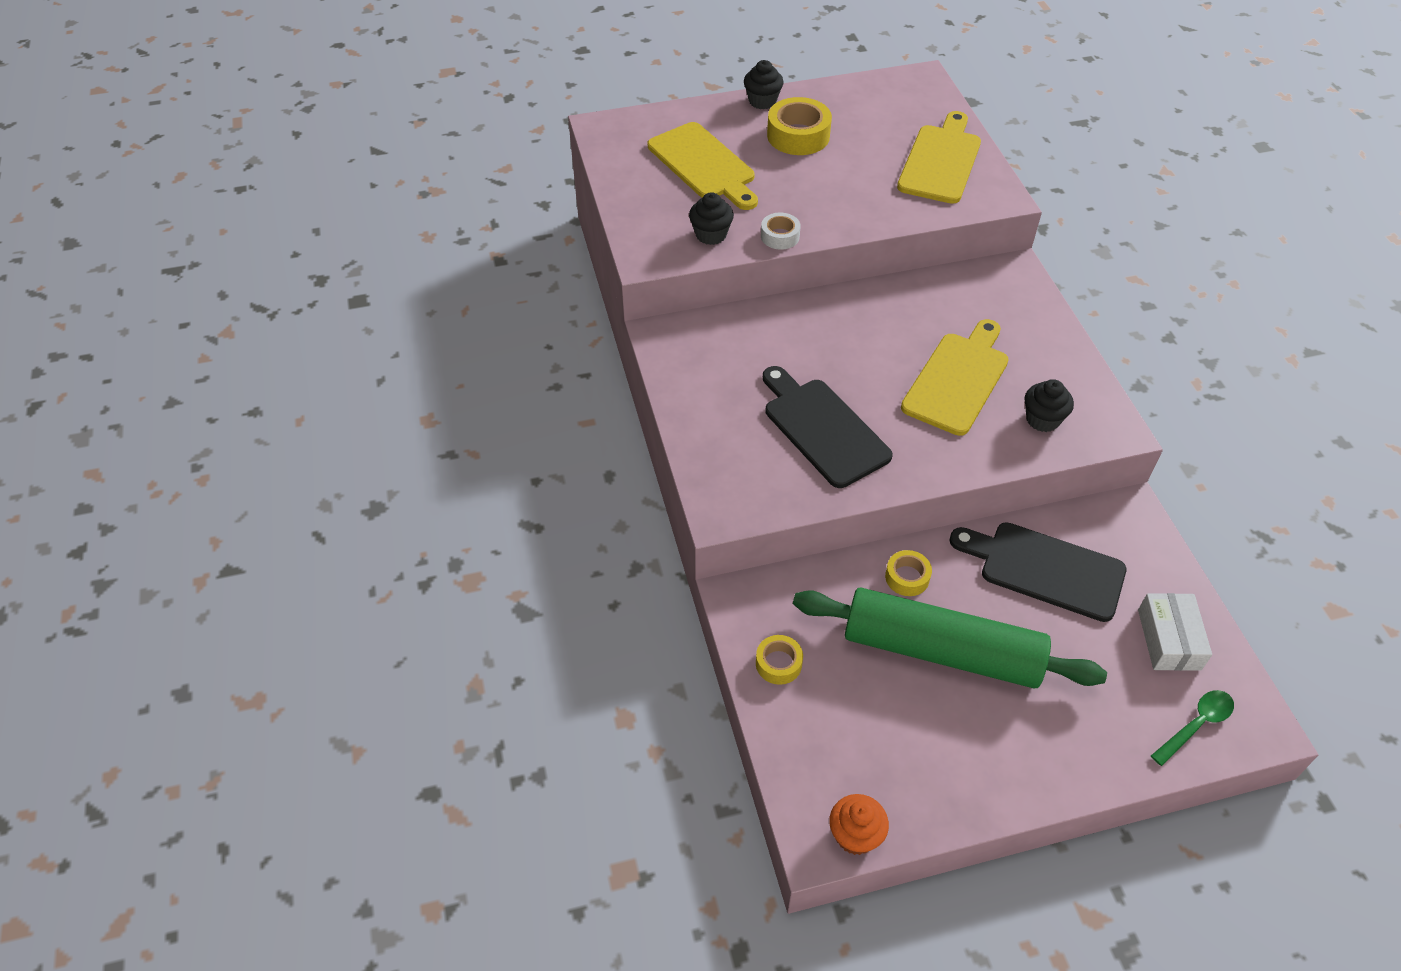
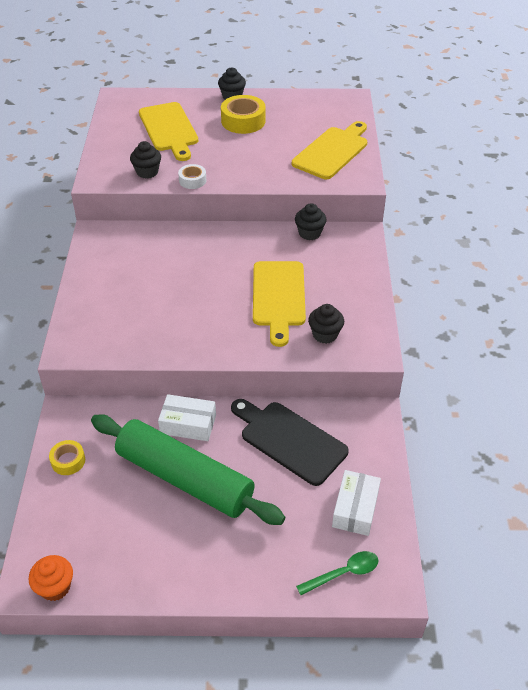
camera: 15 degrees right, 5 degrees down
(822, 429) = (166, 311): black cutting board -> none
(907, 577) = (188, 424): yellow tape -> white box
(949, 281) = (309, 233): none -> black cupcake
(957, 380) = (279, 297): yellow cutting board -> yellow cutting board turned 135 degrees clockwise

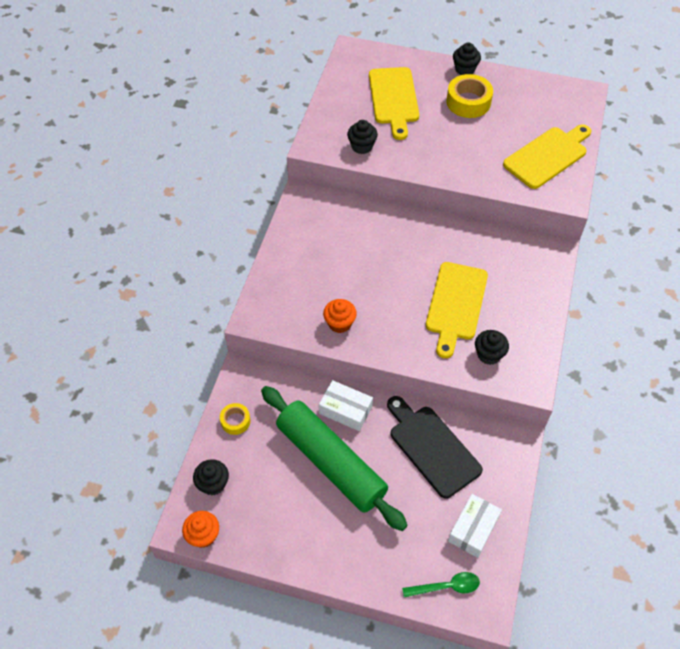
camera: 15 degrees right, 10 degrees up
(162, 336) = (339, 323): none -> orange cupcake
(192, 180) = (402, 165): white tape -> none
(309, 233) = (504, 239): black cupcake -> black cupcake (213, 484)

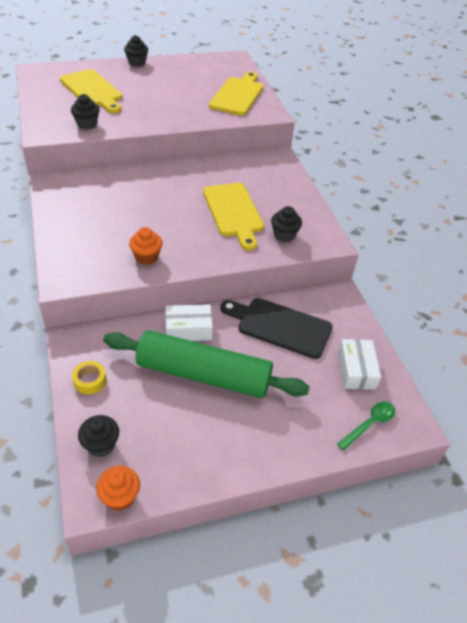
camera: 35 degrees left, 10 degrees down
(468, 102) = (154, 79): yellow tape -> none

